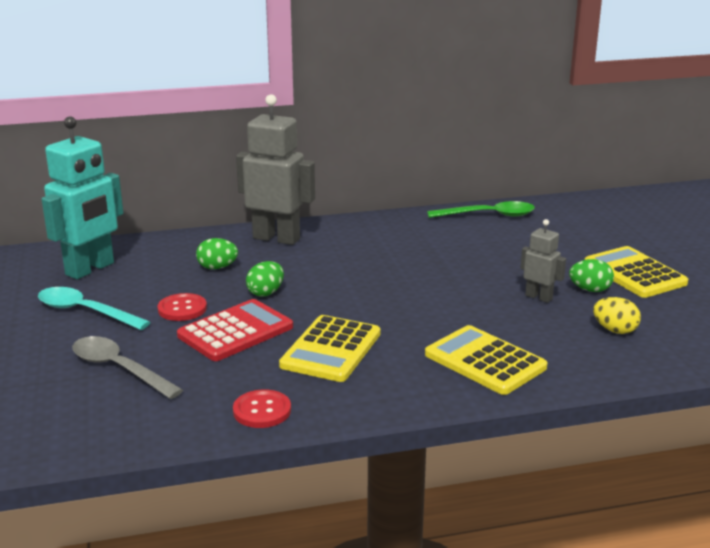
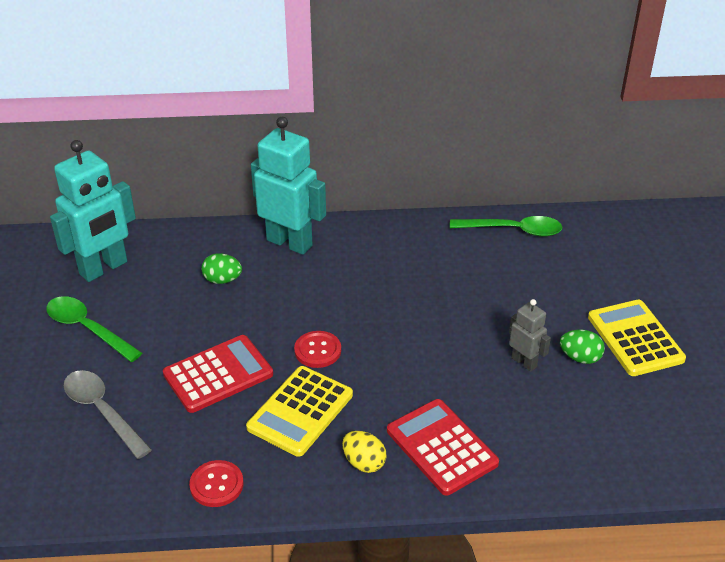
camera: 10 degrees right, 15 degrees up
(85, 312) = (87, 329): turquoise spoon -> green spoon
(182, 309) = (176, 336): red button -> red button (317, 350)
(266, 293) = (259, 323): green egg -> none
(276, 238) = (289, 243): grey robot -> turquoise robot
(485, 361) = (441, 447): yellow calculator -> red calculator
(615, 330) = (584, 420): yellow egg -> yellow egg (364, 463)

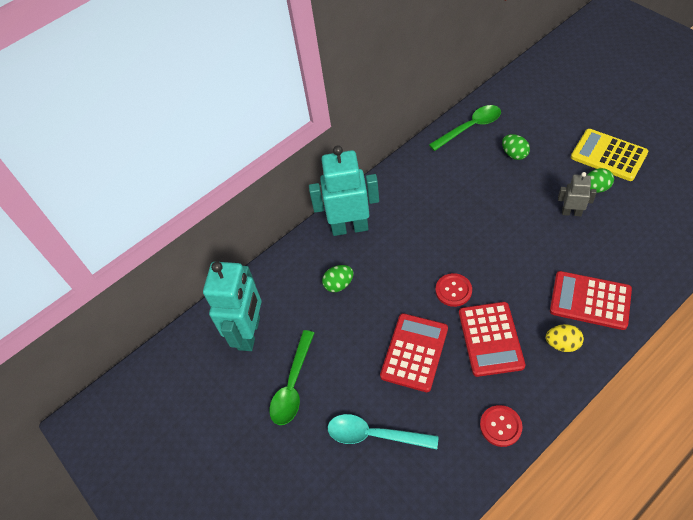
camera: 30 degrees left, 15 degrees up
(87, 329) = (293, 385): green spoon -> green spoon turned 75 degrees counterclockwise
(102, 411) = (374, 435): grey spoon -> turquoise spoon
(300, 411) = (490, 339): yellow calculator -> red calculator
(530, 278) = (514, 154): none -> green egg

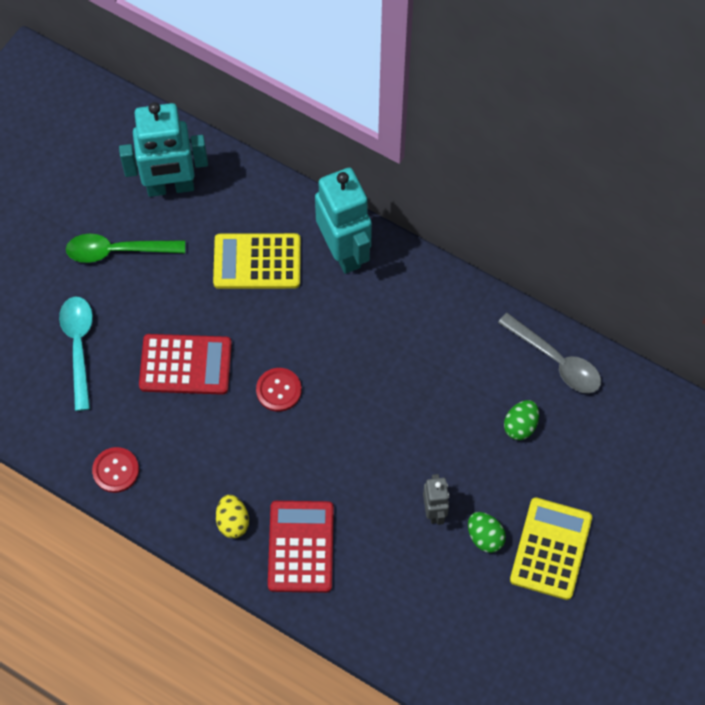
camera: 65 degrees right, 10 degrees up
(339, 284) = (257, 262): green egg -> yellow calculator
(470, 127) = (556, 360): green spoon -> grey spoon
(490, 339) = (221, 443): red calculator -> none

